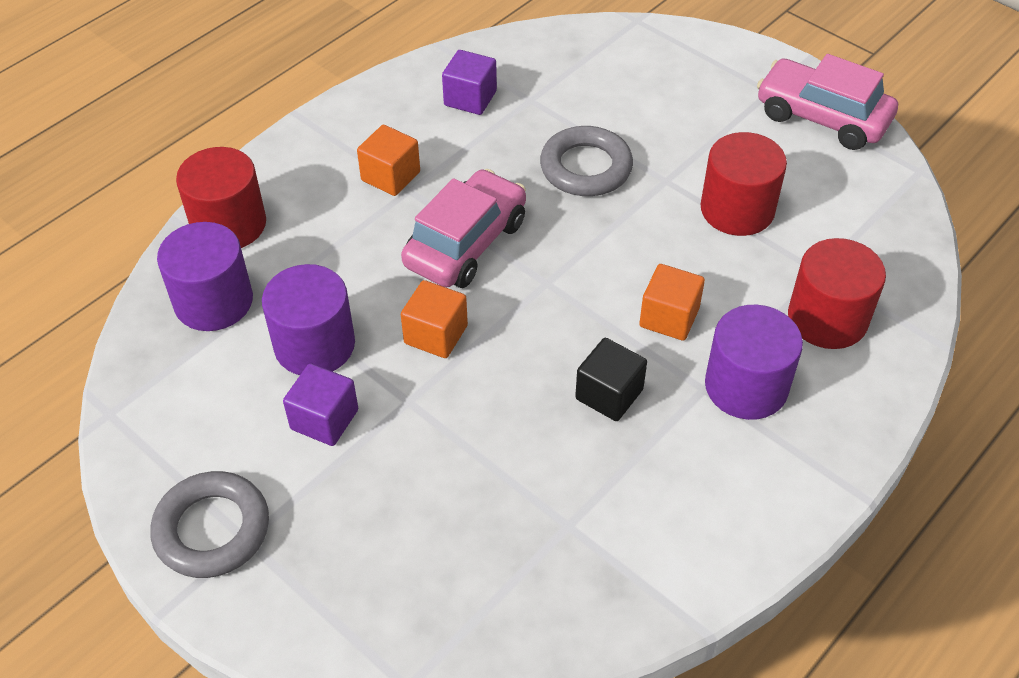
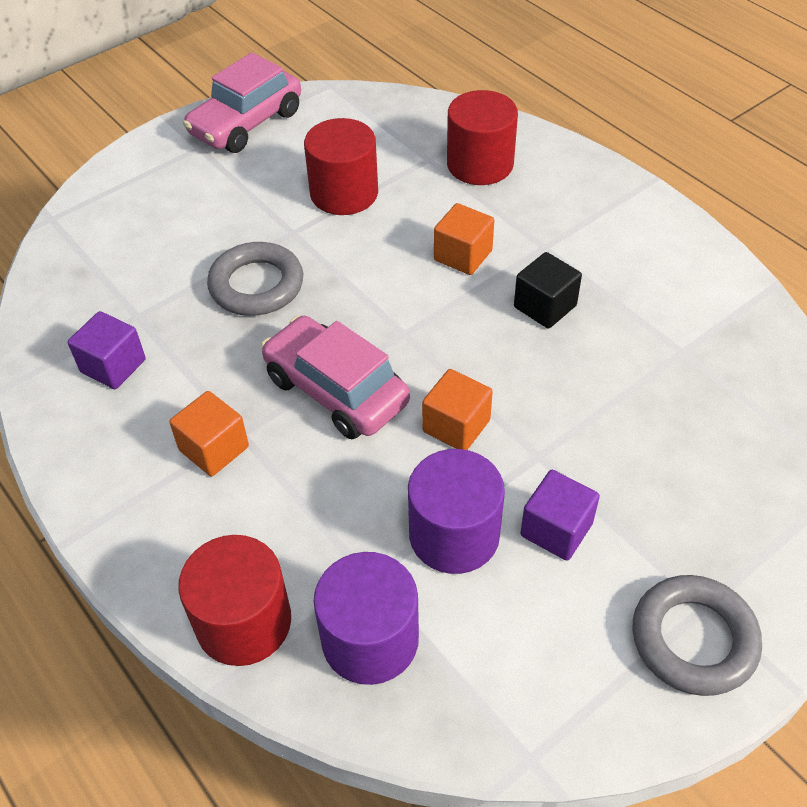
camera: 80 degrees left, 0 degrees up
(746, 386) = (544, 221): purple cylinder -> none

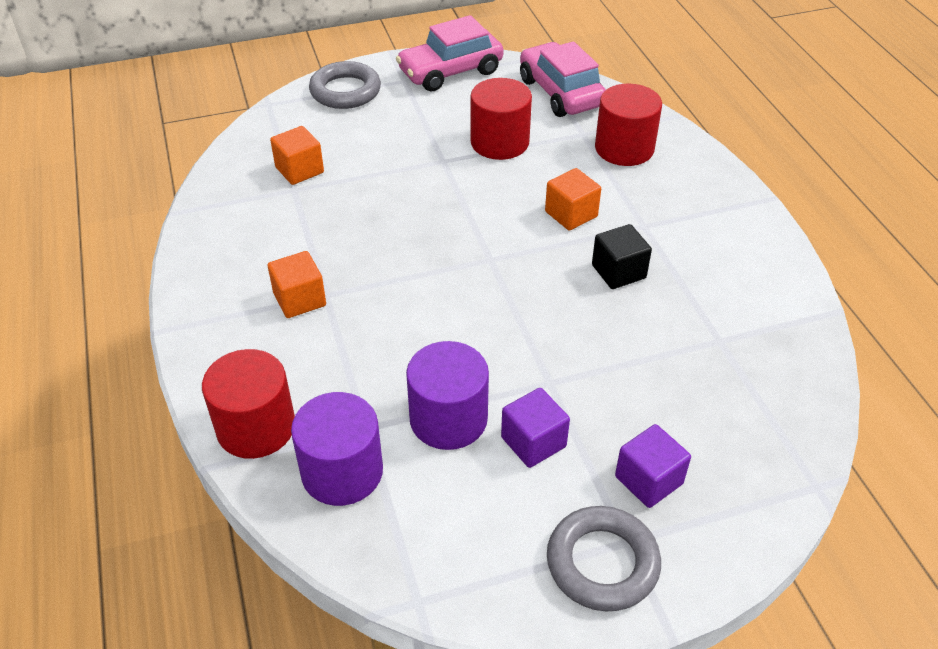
camera: 20 degrees right, 5 degrees down
(113, 366) = (258, 220): purple cube -> purple cube (648, 480)
(256, 285) = (394, 192): grey ring -> grey ring (345, 91)
(336, 390) = (414, 285): pink car -> pink car (560, 93)
(456, 426) = (494, 340): orange cube -> orange cube (299, 170)

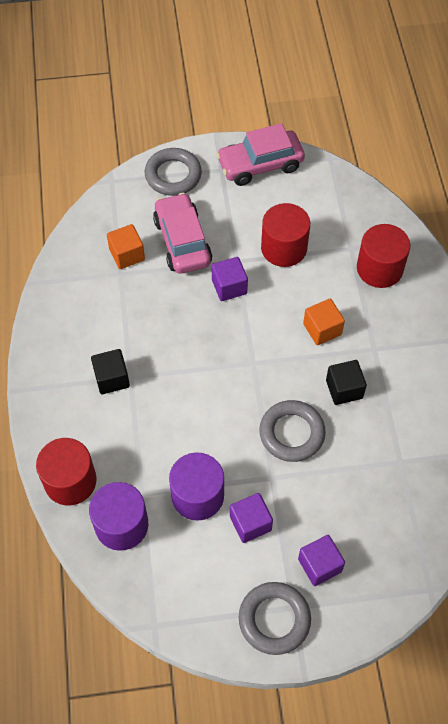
camera: 10 degrees right, 15 degrees up
(299, 299) = (112, 378): orange cube -> black cube
(439, 186) = (229, 287): none -> purple cube
(560, 93) = (343, 201): pink car -> pink car (182, 241)
(563, 328) = (292, 433): none -> grey ring

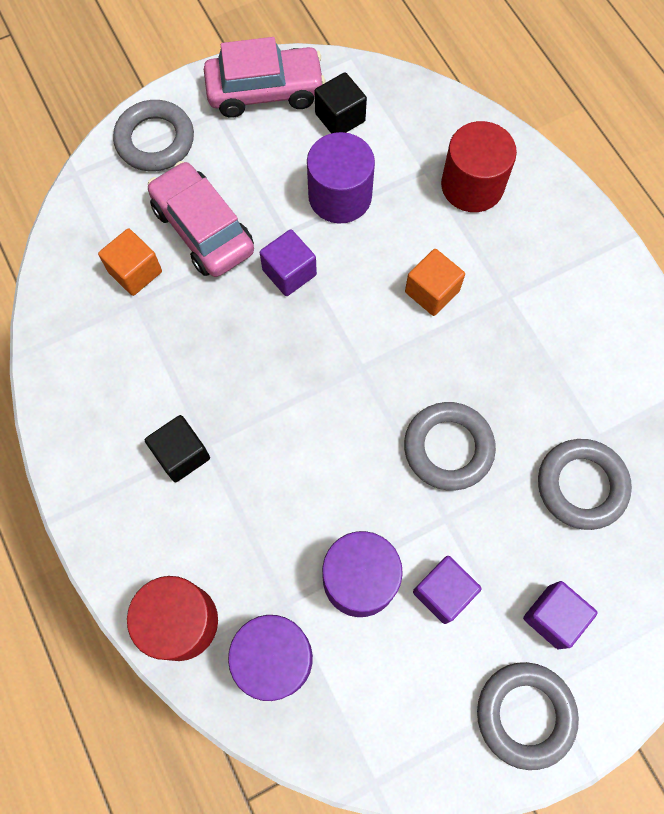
camera: 20 degrees left, 10 degrees up
(260, 165) = (265, 91): pink car -> pink car turned 150 degrees counterclockwise
(284, 248) = (340, 196): red cylinder -> purple cylinder
(344, 389) = (491, 364): black cube -> black cube (340, 117)
(375, 488) = (581, 485): none -> grey ring

